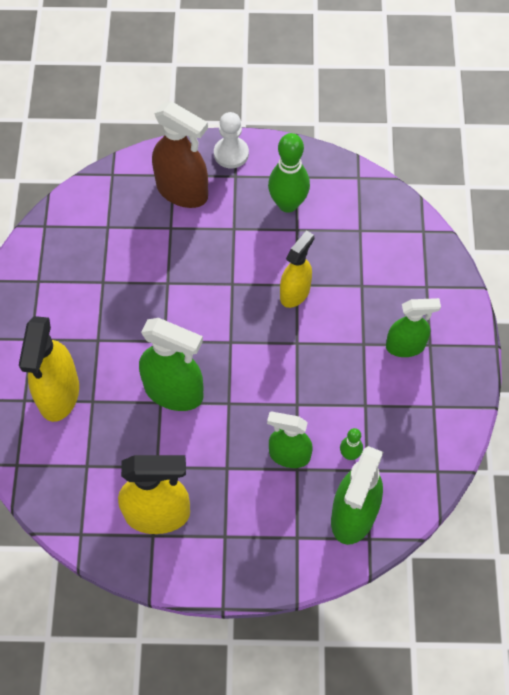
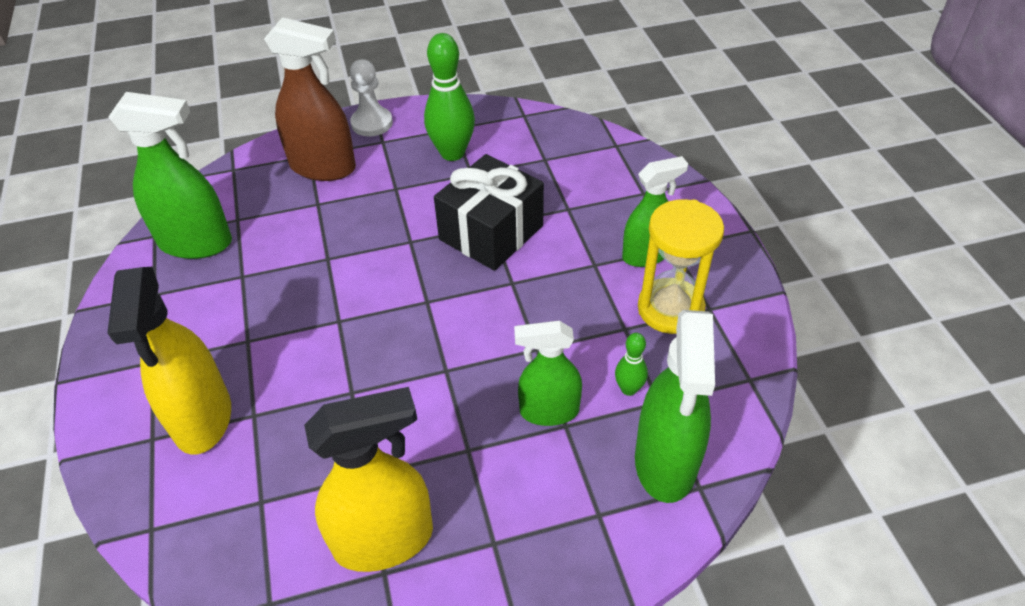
camera: 15 degrees left, 15 degrees down
(174, 392) = (367, 375): green spray bottle -> green spray bottle (196, 243)
(295, 293) = (491, 232): yellow spray bottle -> black gift
(404, 398) = (670, 309): none -> yellow hourglass

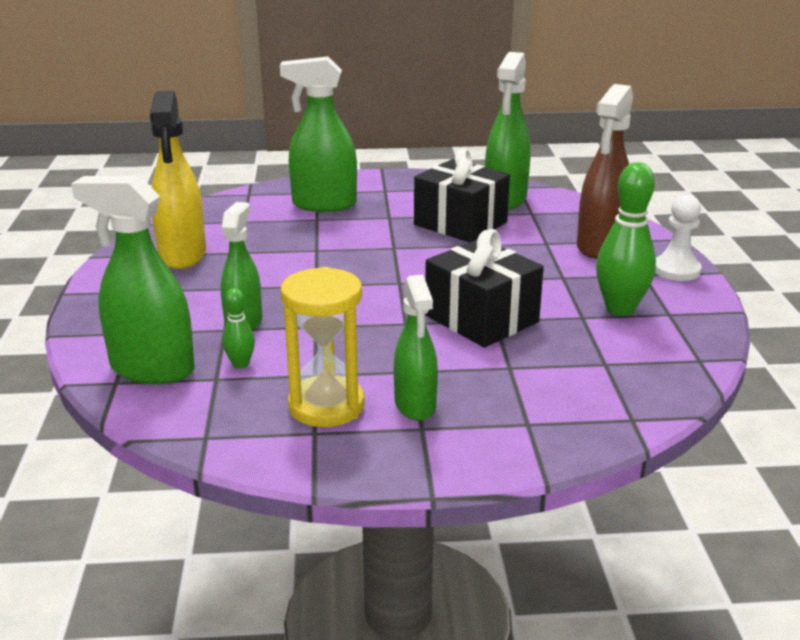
camera: 100 degrees right, 20 degrees down
(202, 418) = (323, 204): yellow spray bottle -> green spray bottle
(269, 273) = (460, 223): none -> black gift

